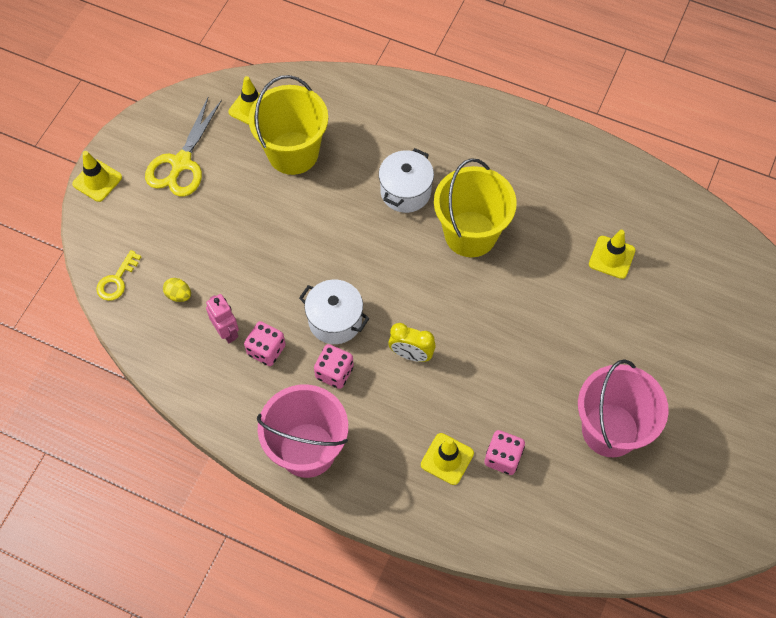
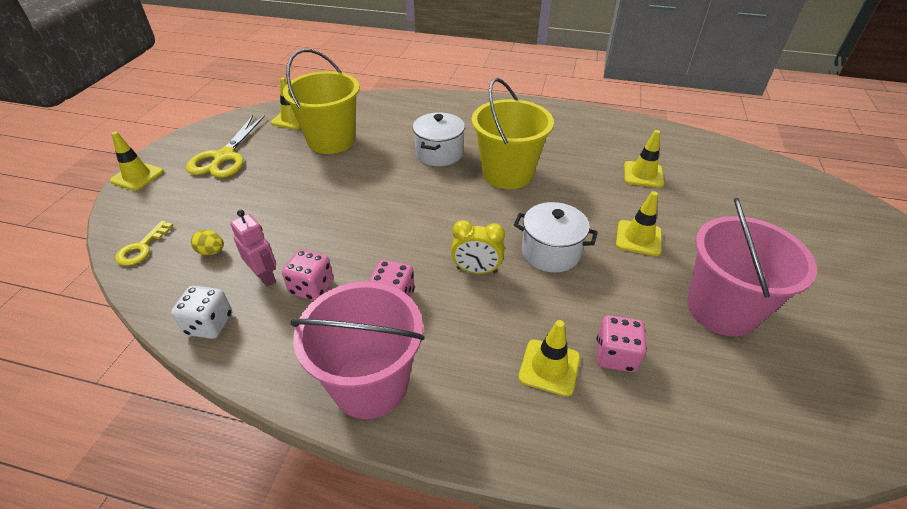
camera: 10 degrees left, 20 degrees down
(183, 374) = (209, 324): none -> white dice
(335, 320) = (387, 252): white pot -> white pot (550, 252)
(571, 341) = (638, 238): none -> yellow traffic cone

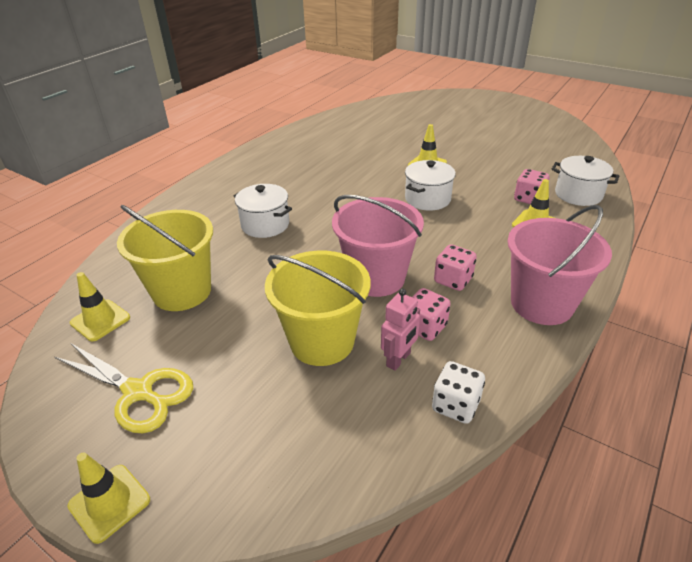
camera: 70 degrees left, 5 degrees down
(141, 248) = (299, 480): yellow key -> none
(211, 252) = (339, 404): yellow egg -> none
(265, 277) = (398, 359): pink robot -> pink robot turned 150 degrees clockwise
(476, 270) = (435, 234): yellow clock -> none
(507, 173) = (321, 196): yellow bucket -> yellow bucket (322, 341)
(643, 175) = (360, 144): yellow traffic cone -> none
(671, 422) = (578, 194): none -> white pot
(721, 309) = (498, 157): pink bucket -> pink bucket (376, 278)

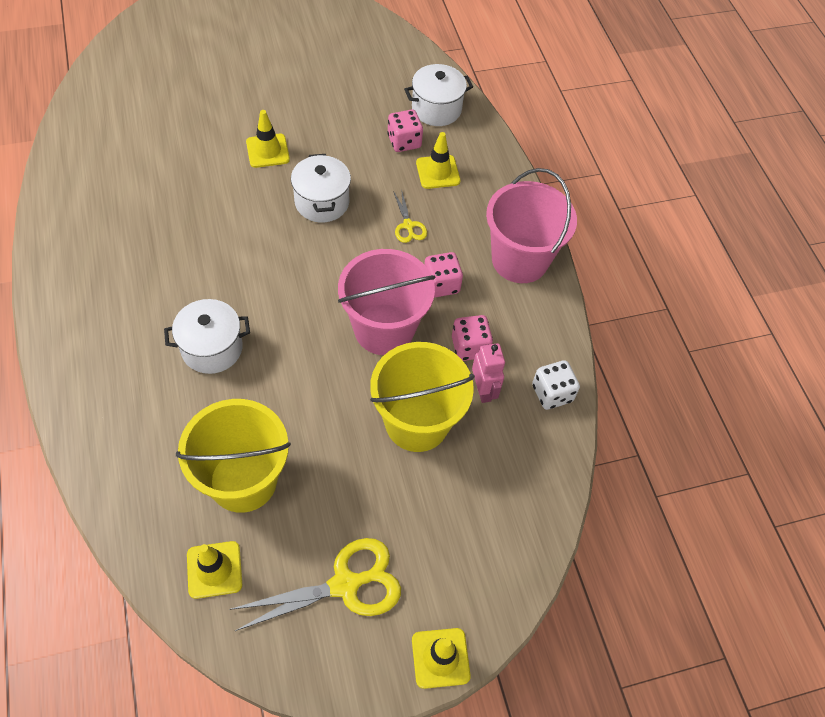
camera: 55 degrees left, 20 degrees up
(472, 238) = (408, 225): none -> yellow scissors

